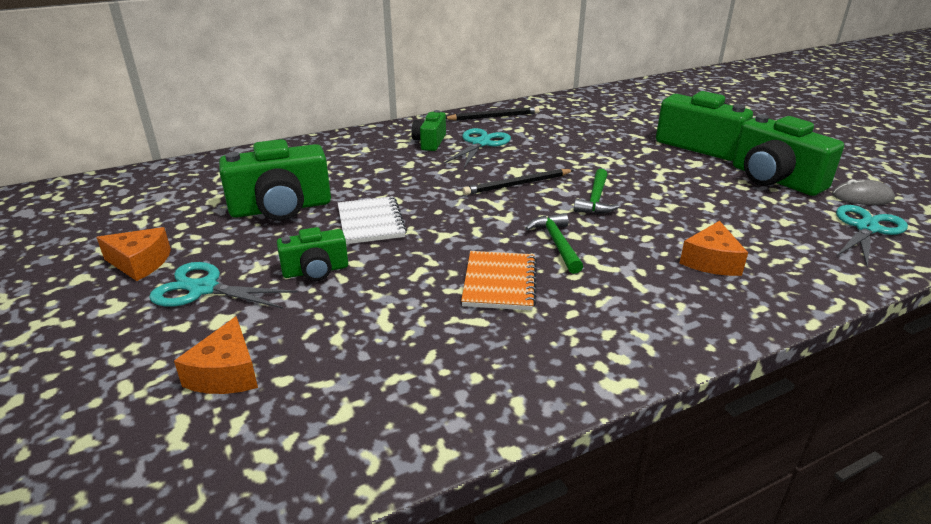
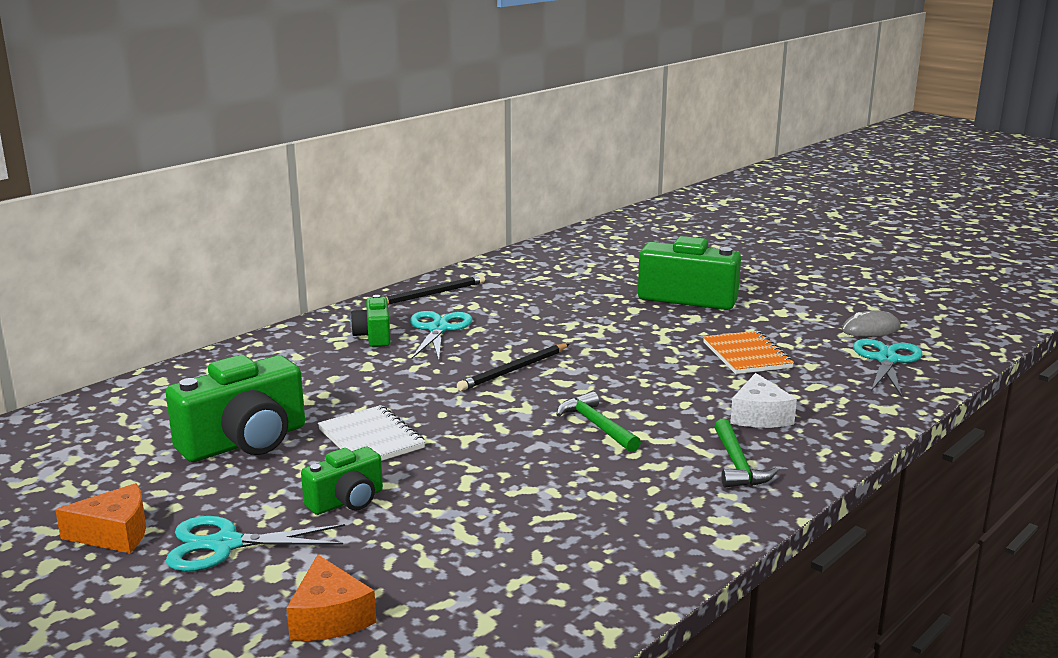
camera: 20 degrees left, 10 degrees down
(500, 283) = (562, 475): orange notebook -> orange notebook (747, 355)
(595, 199) = (610, 373): green hammer -> green hammer (737, 464)
(711, 261) = (759, 416): orange cheese -> white cheese
(774, 180) = (781, 324): green camera -> none

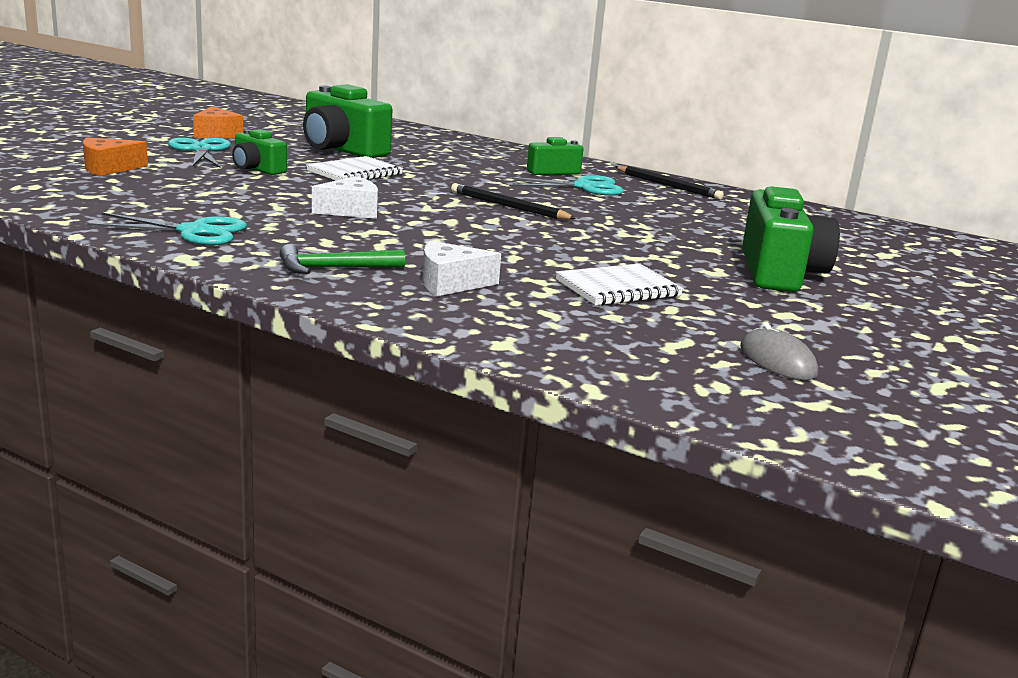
camera: 75 degrees right, 0 degrees up
(539, 448) = (351, 211): none -> white cheese
(597, 426) = (402, 227): green hammer -> none
(747, 355) = (618, 288): orange notebook -> white notebook
(886, 360) = (668, 359): turquoise scissors -> turquoise scissors (195, 232)

